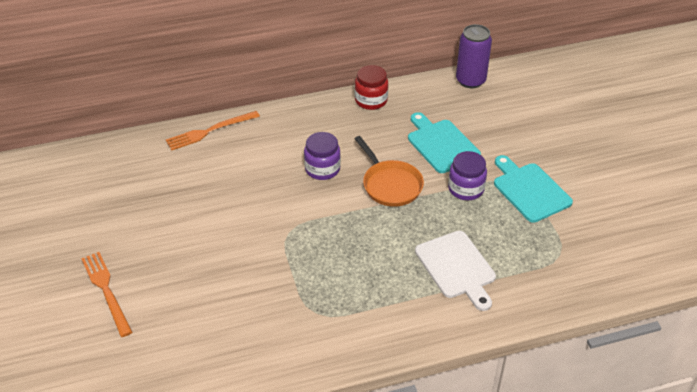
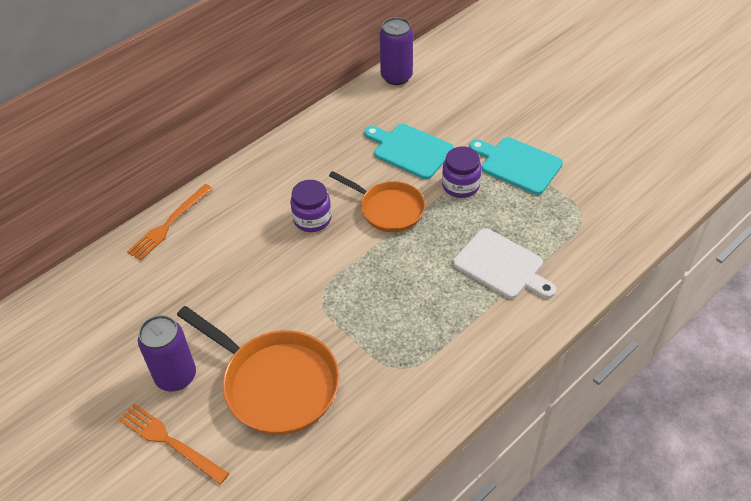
camera: 25 degrees left, 5 degrees up
(141, 245) = (176, 376): none -> purple can
(210, 282) = (275, 383): none -> orange pan
(371, 100) = (314, 131): red jar -> none

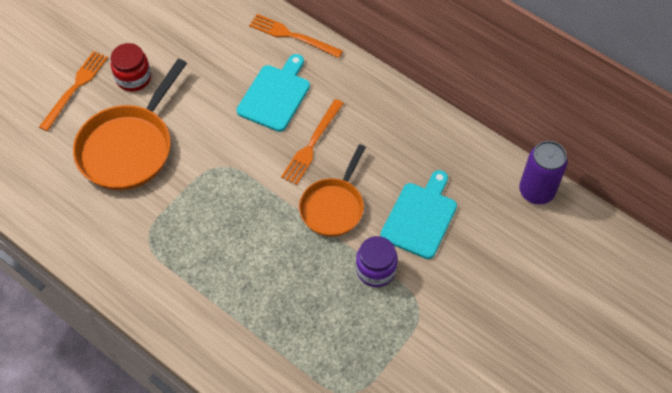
camera: 80 degrees right, 10 degrees up
(176, 376) = (133, 78): purple can -> red jar
(312, 219) = (312, 144): purple jar -> orange fork
(501, 265) = (271, 315): white cutting board -> none
(517, 164) = (416, 325): turquoise cutting board -> turquoise cutting board (275, 95)

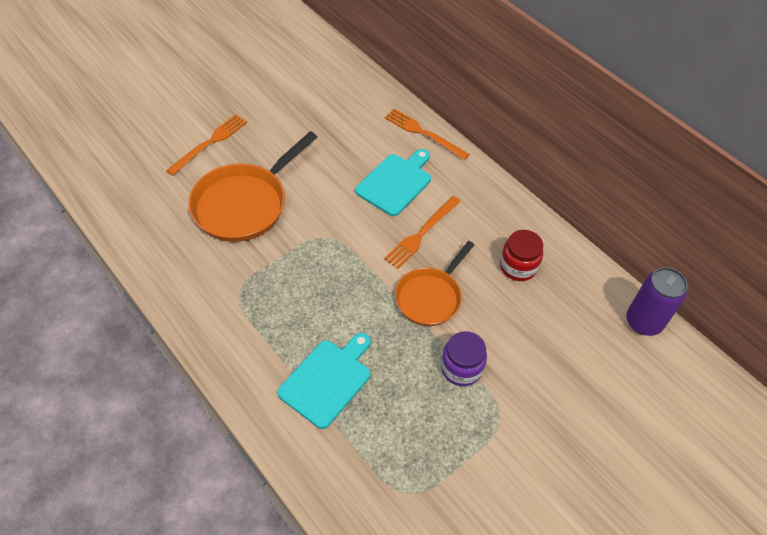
camera: 10 degrees right, 5 degrees down
(133, 78) = (265, 144): red jar -> red jar (518, 266)
(420, 217) = (517, 324): turquoise cutting board -> turquoise cutting board (327, 380)

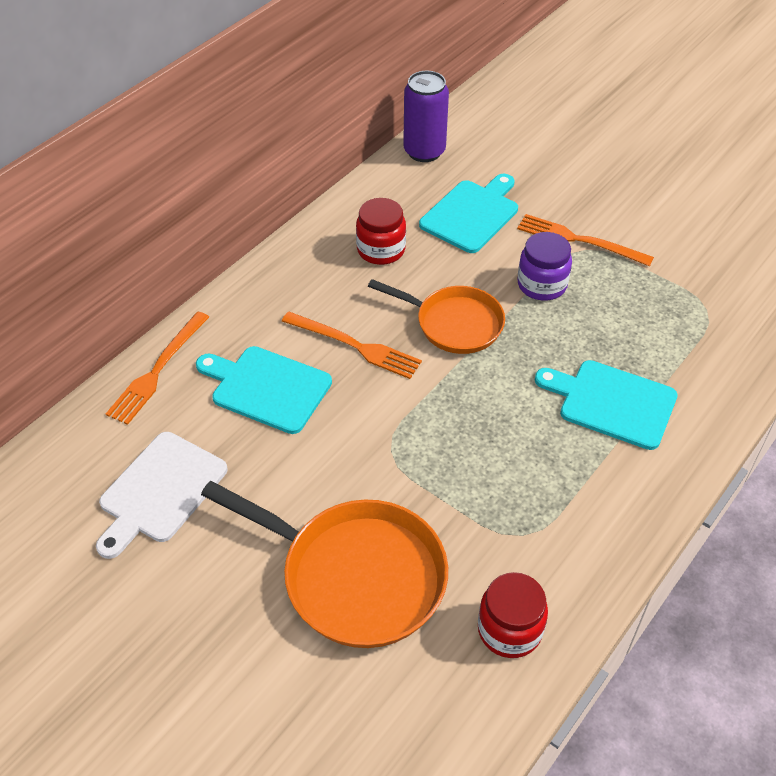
camera: 100 degrees left, 5 degrees down
(180, 268) = (509, 630): none -> red jar
(210, 143) = (223, 676): orange fork -> orange fork (579, 240)
(332, 128) = (160, 491): none -> white cutting board
(555, 338) = (471, 214): none -> turquoise cutting board

